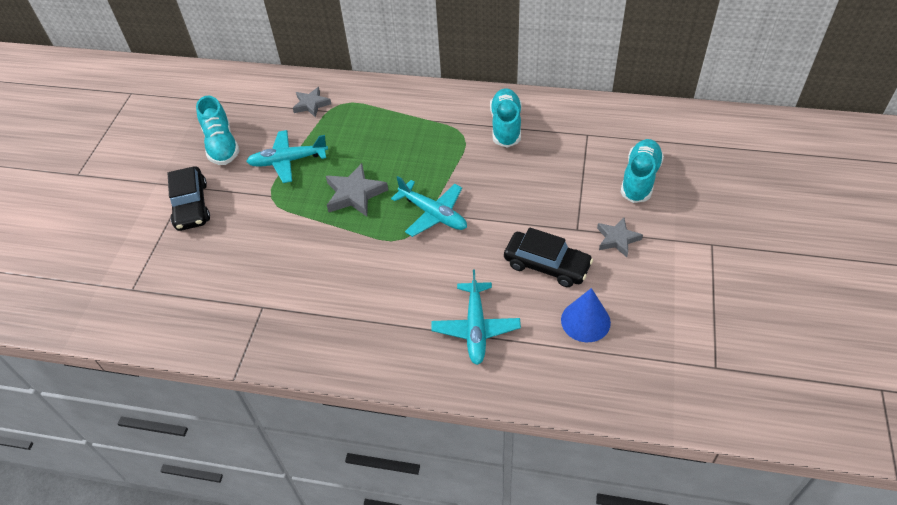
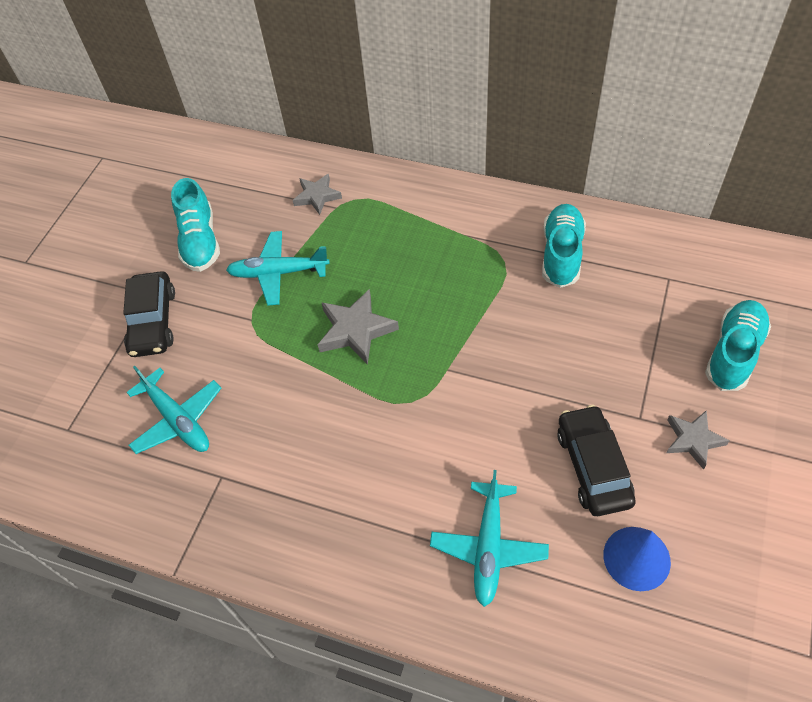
camera: 10 degrees right, 5 degrees up
(433, 214) = (452, 371): turquoise plane -> turquoise plane (177, 419)
(546, 265) = (593, 466): black car -> black car turned 135 degrees counterclockwise

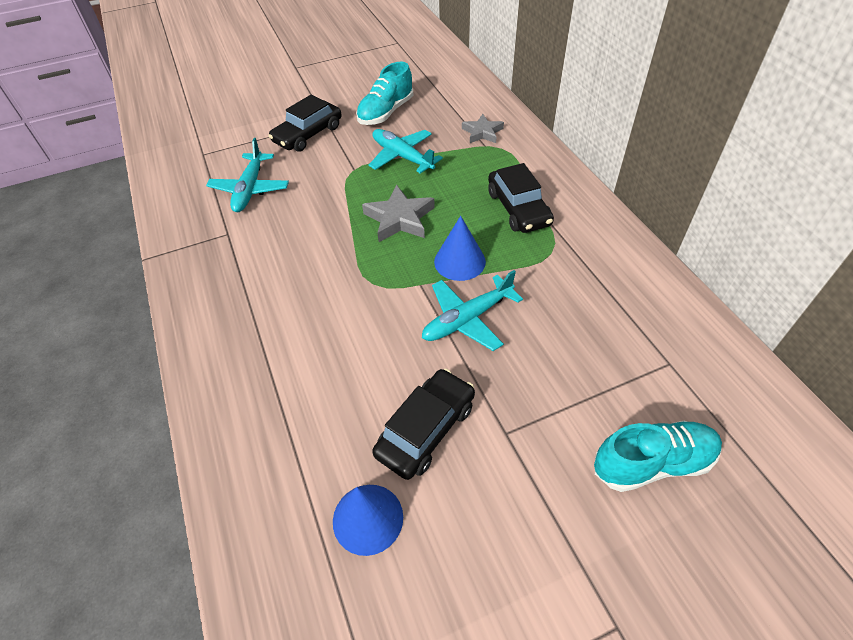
camera: 45 degrees right, 5 degrees down
(435, 244) = (518, 208): none -> black car
(451, 325) = (459, 261): none -> blue cone
(489, 546) = (293, 407): turquoise plane -> turquoise plane (468, 319)
(561, 254) = (600, 280): turquoise shoe -> none
(693, 440) = (526, 488): grey star -> none

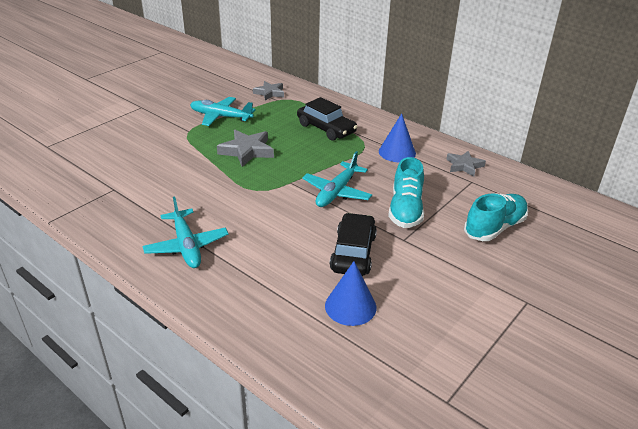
camera: 30 degrees left, 15 degrees down
(250, 189) = (110, 159): turquoise plane -> turquoise plane (186, 245)
(308, 134) = (132, 117): black car -> none
(386, 112) = (187, 94): turquoise shoe -> turquoise shoe (405, 209)
(459, 261) = (308, 164): blue cone -> blue cone (397, 152)
(675, 330) = (464, 166): none -> grey star

